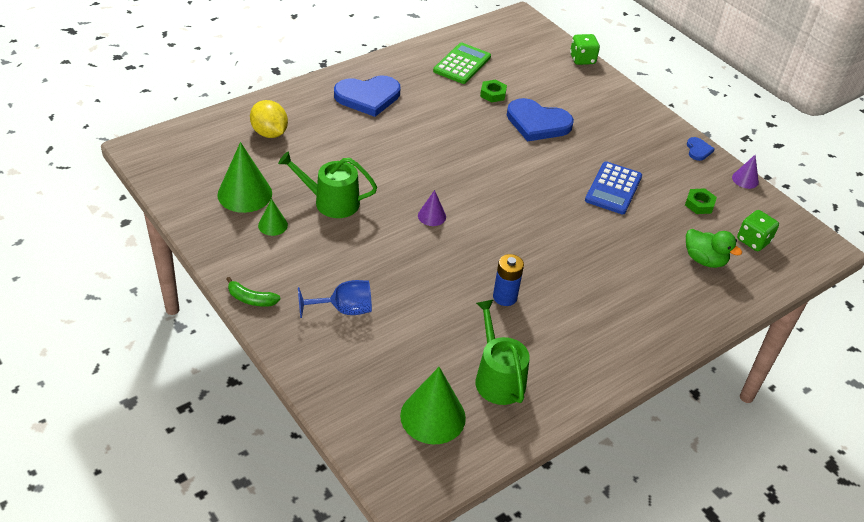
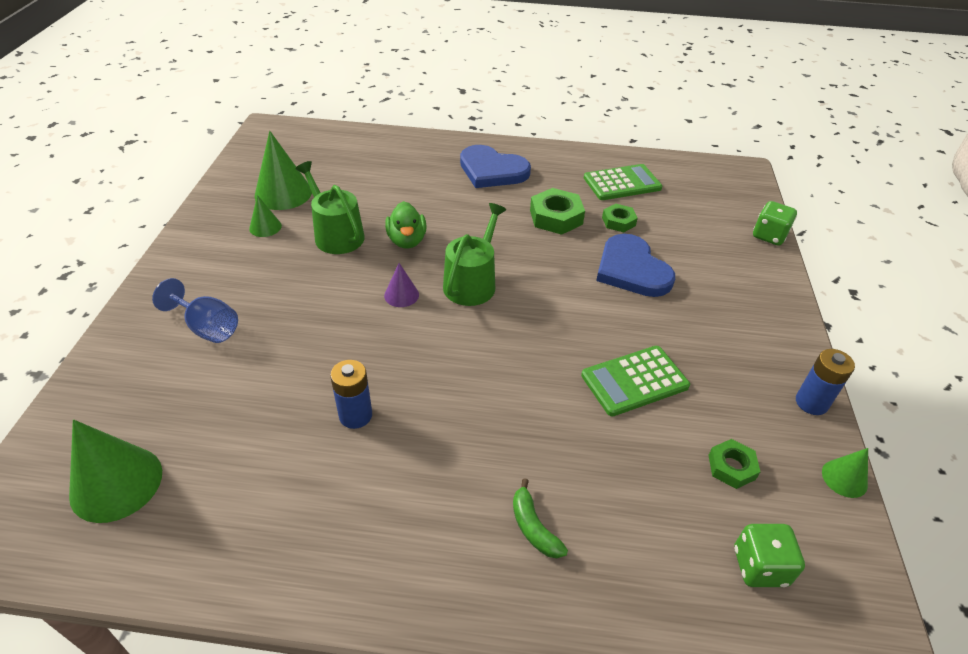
camera: 45 degrees right, 0 degrees up
(251, 299) = (160, 273): green banana -> green banana (533, 527)
(269, 133) = (370, 160): yellow lemon -> none
(453, 111) = (556, 217): none -> green nut
(497, 378) = (226, 493): green watering can -> green watering can (472, 283)
(613, 188) = (634, 381): blue calculator -> green calculator
(698, 150) = (811, 403): blue heart -> blue battery
(704, 260) = (650, 541): green duck -> green duck (407, 240)
(745, 179) = (844, 478): purple cone -> green cone

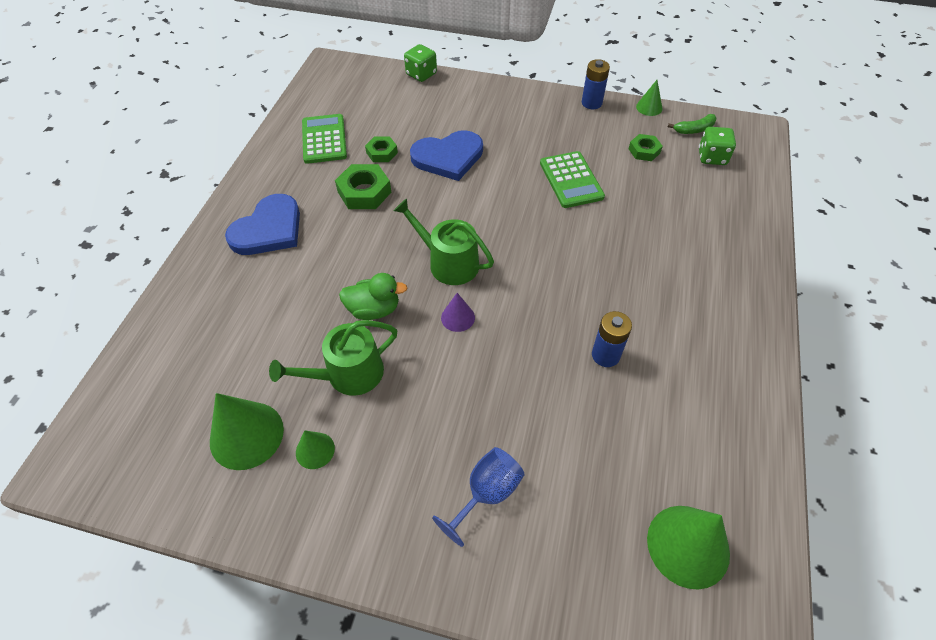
camera: 80 degrees left, 10 degrees up
(533, 527) = (698, 253): green banana -> green banana (694, 129)

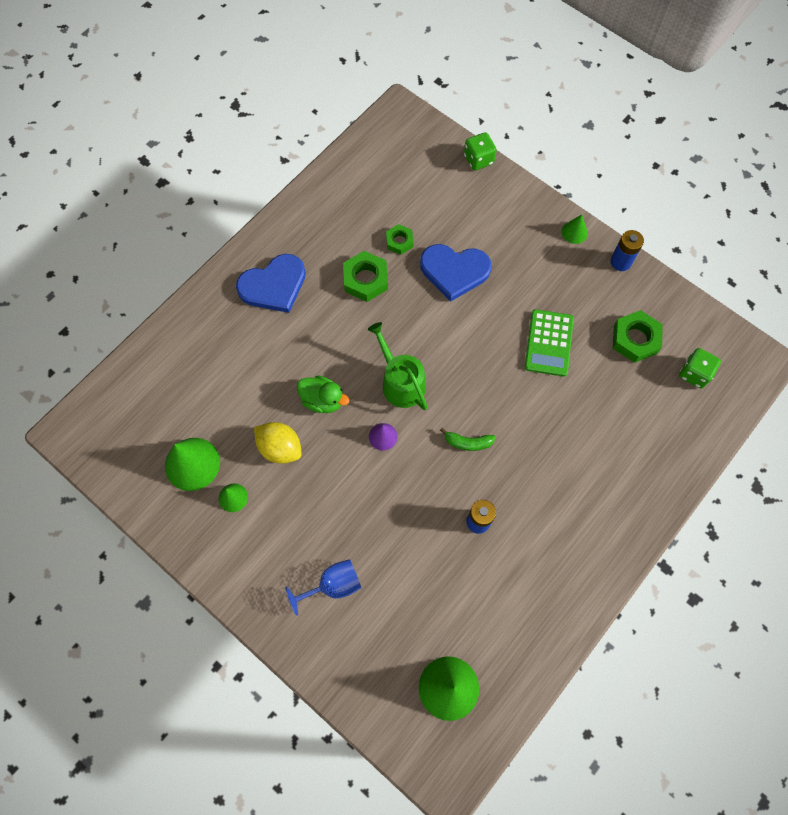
camera: 25 degrees right, 15 degrees up
(324, 139) = (356, 205): green calculator -> none
(348, 374) = (280, 448): green watering can -> yellow lemon
(644, 151) = (635, 339): green nut -> green nut, size x1.62
(649, 107) = (673, 290): green cone -> green cone (574, 232)
(694, 129) = (699, 335): green banana -> green banana (468, 442)

